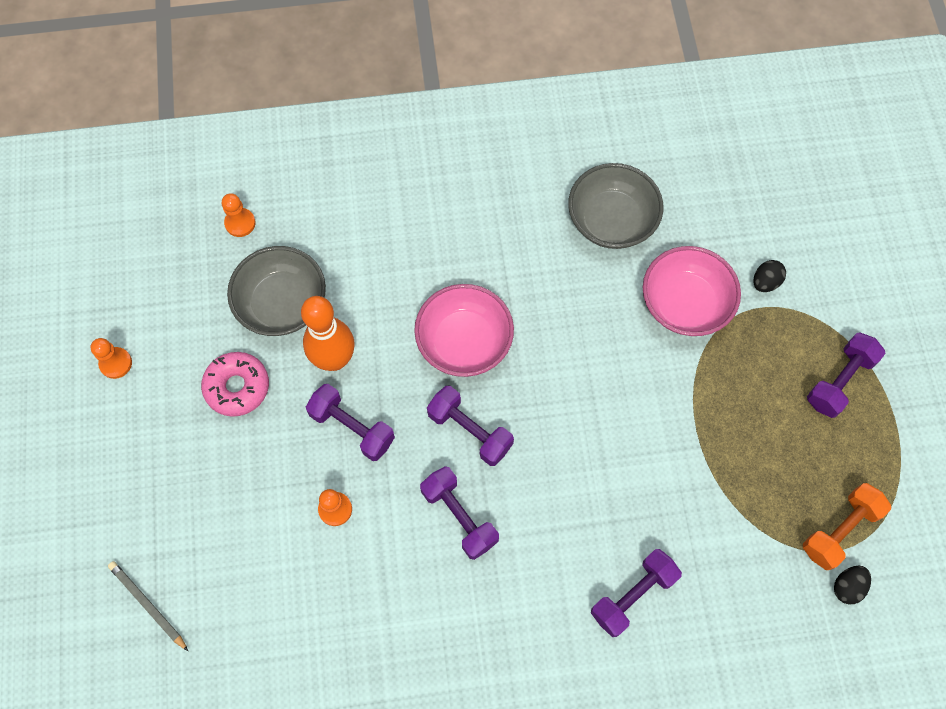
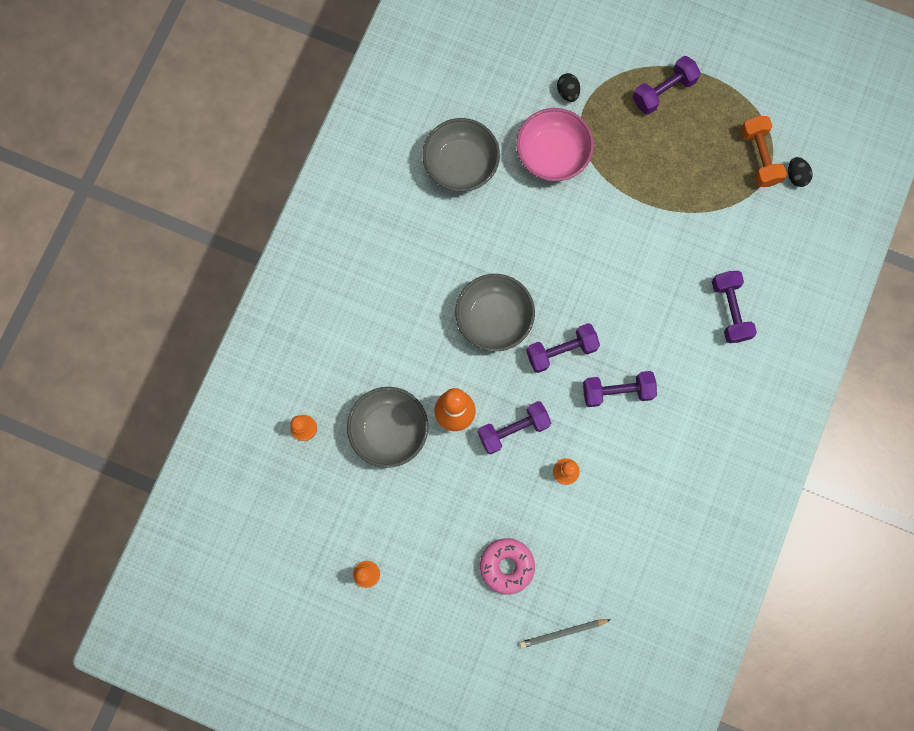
camera: 60 degrees left, 10 degrees up
(237, 387) = (436, 494): pink donut -> pink donut (506, 566)
(464, 342) = (494, 318): pink bowl -> grey bowl
(839, 381) = (663, 91): purple dumbbell -> purple dumbbell turned 75 degrees clockwise

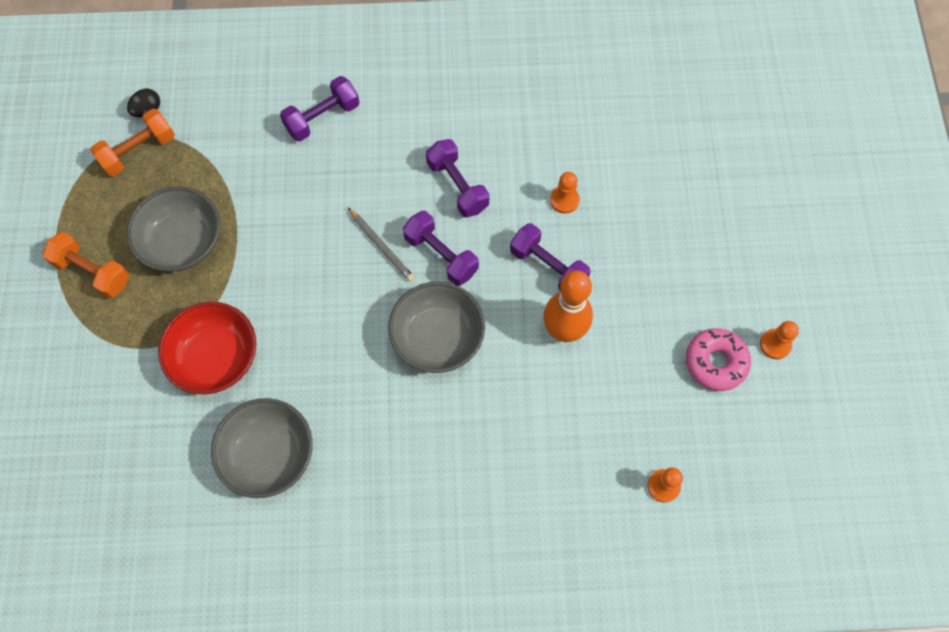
camera: 115 degrees left, 10 degrees down
(389, 430) = (615, 391): grey bowl -> grey bowl (183, 242)
(506, 566) = (687, 215): pink donut -> pink donut (715, 362)
(552, 154) = (216, 357): pink bowl -> red bowl
(563, 632) = (718, 141): grey pencil -> grey pencil (381, 246)
(567, 92) = (130, 373): black egg -> none
(663, 91) = (93, 272): purple dumbbell -> orange dumbbell

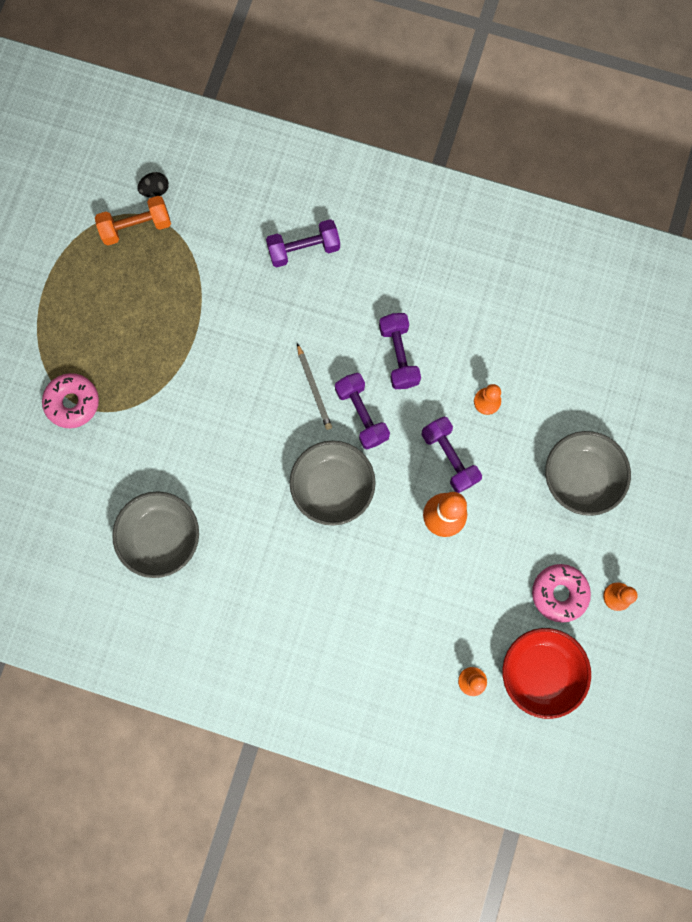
camera: 20 degrees right, 10 degrees up
(93, 272) = (66, 326): orange dumbbell -> none
(123, 347) = (72, 402): none -> pink donut
(183, 242) = (148, 325): grey bowl -> grey bowl (580, 477)
(216, 357) = (144, 439): red bowl -> red bowl (540, 671)

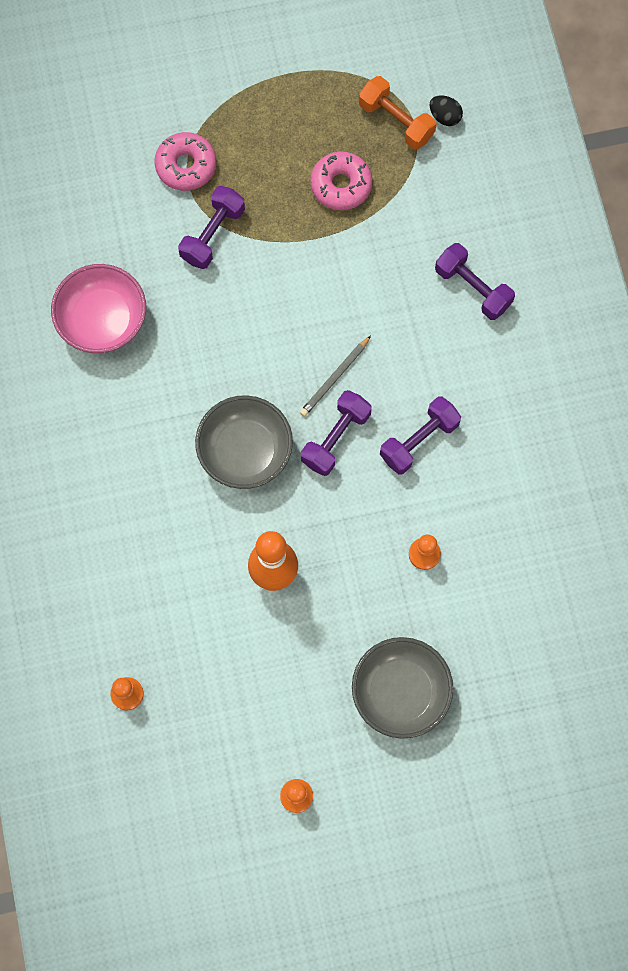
camera: 60 degrees right, 5 degrees down
(161, 537) = (102, 320): grey bowl -> pink bowl
(449, 457) = (343, 548): purple dumbbell -> purple dumbbell (213, 234)
(540, 671) = (174, 757): red bowl -> none
(559, 593) = (266, 734): pink donut -> pink donut (341, 185)

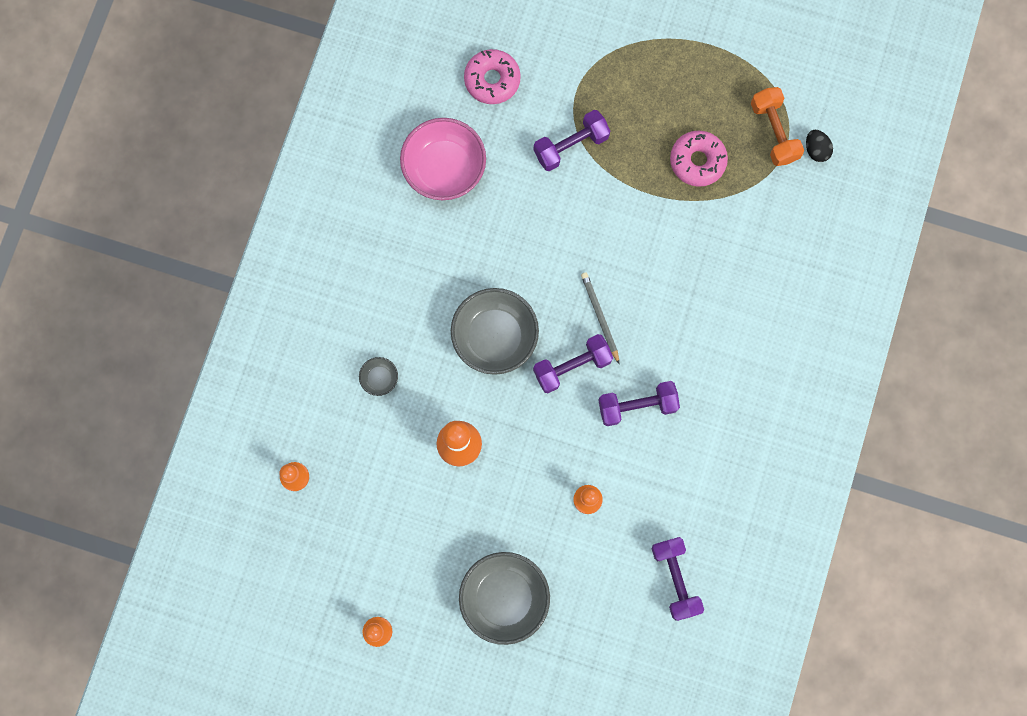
camera: 30 degrees right, 5 degrees up
(156, 553) = (379, 378): none -> grey bowl
(186, 166) = (582, 77): pink donut -> pink donut (492, 80)
(335, 377) = (600, 317): grey pencil -> grey pencil turned 90 degrees clockwise
(473, 288) = (754, 305): purple dumbbell -> purple dumbbell (675, 578)

